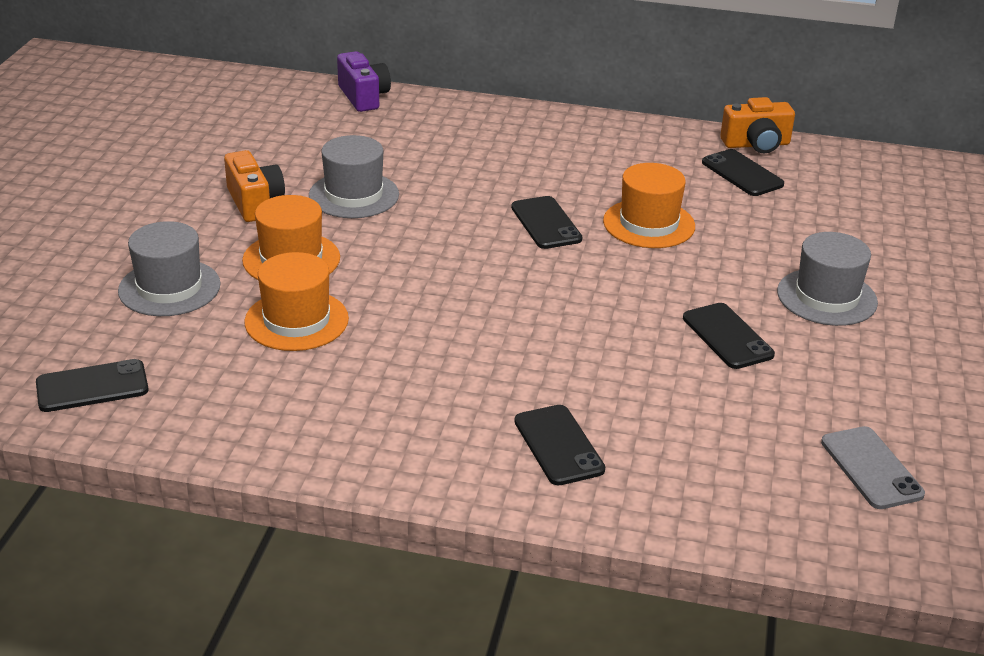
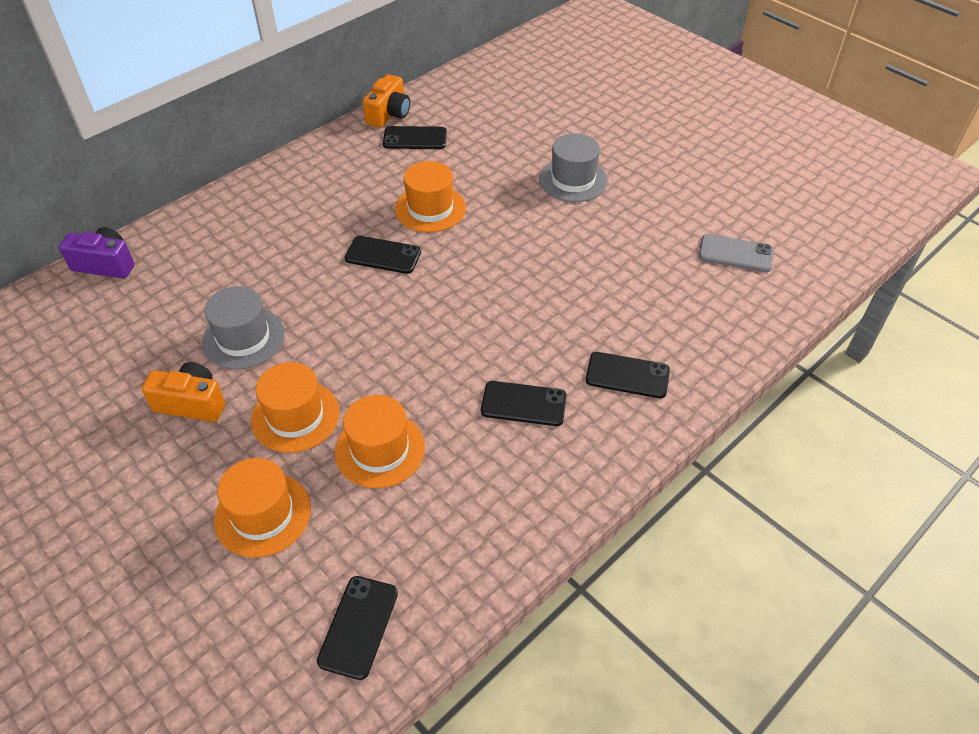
camera: 55 degrees left, 15 degrees up
(169, 288) = (263, 514): grey hat -> orange hat
(727, 336) = (577, 241): black phone -> black phone (523, 404)

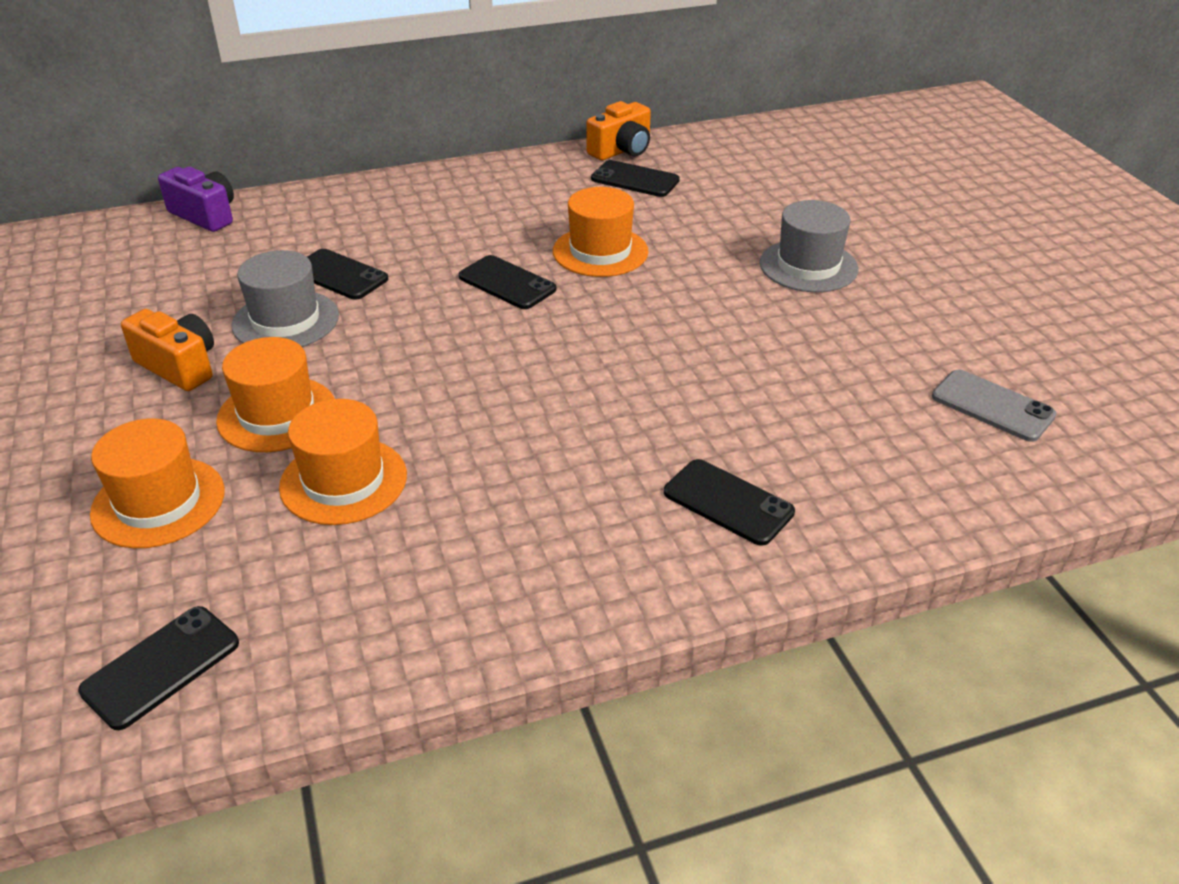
camera: 25 degrees right, 10 degrees down
(523, 404) = (561, 490): black phone -> black phone (339, 275)

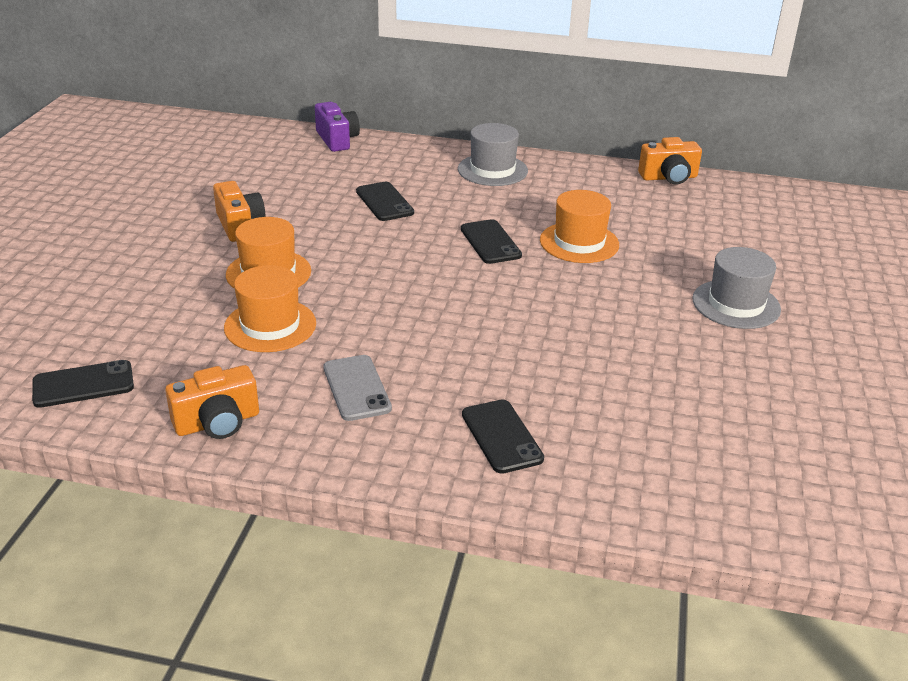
camera: 30 degrees right, 5 degrees down
(158, 502) = (160, 297): orange hat -> none
(285, 320) = (325, 219): grey hat -> grey hat (492, 170)
(395, 634) = (217, 422): none -> orange camera
(635, 180) = (657, 201): black phone -> none
(992, 406) = (785, 456): grey phone -> grey phone (357, 388)

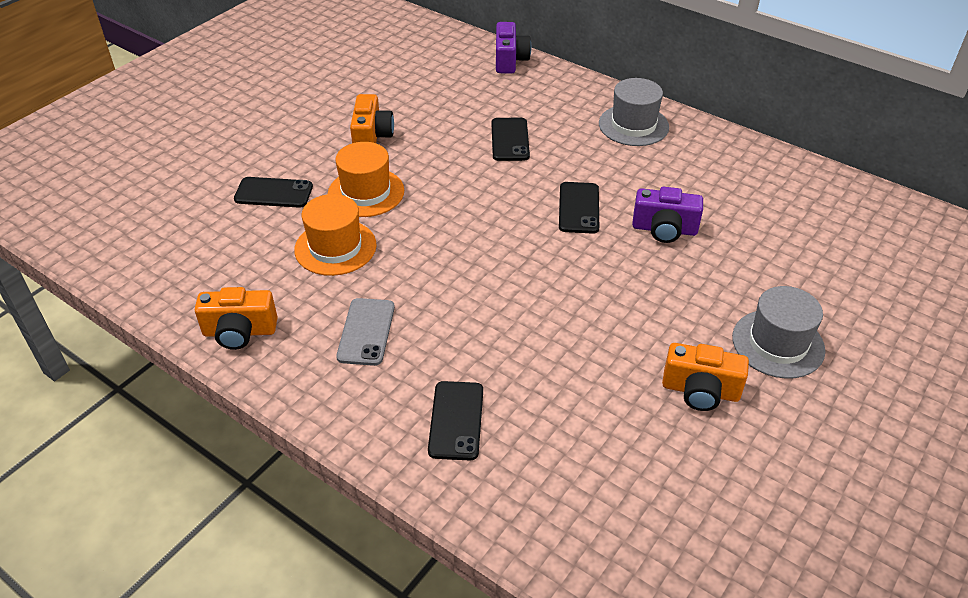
camera: 25 degrees right, 10 degrees up
(83, 384) = (165, 265): black phone -> black phone (274, 193)
(579, 242) = (664, 229): orange hat -> purple camera
(669, 177) = (809, 173): orange camera -> orange camera (700, 391)

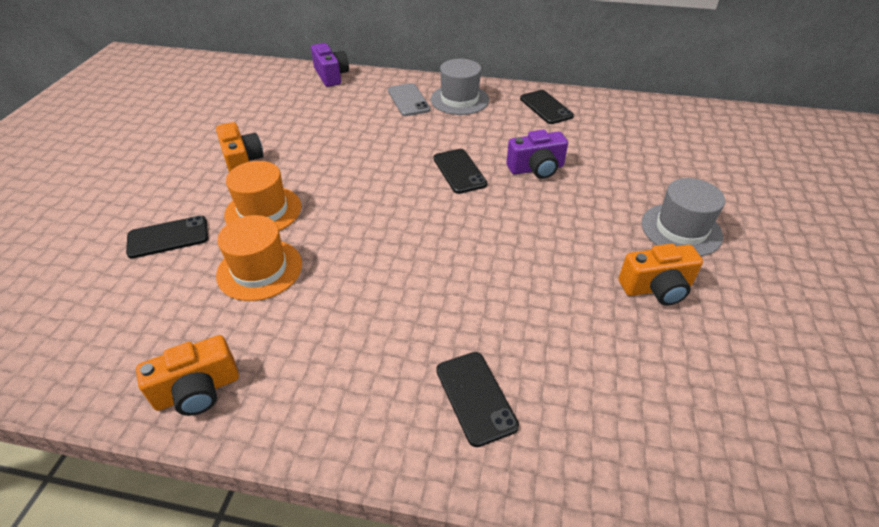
camera: 25 degrees left, 0 degrees up
(366, 332) = (336, 341): grey phone -> grey phone (408, 100)
(510, 140) = (368, 134): black phone -> black phone (546, 107)

